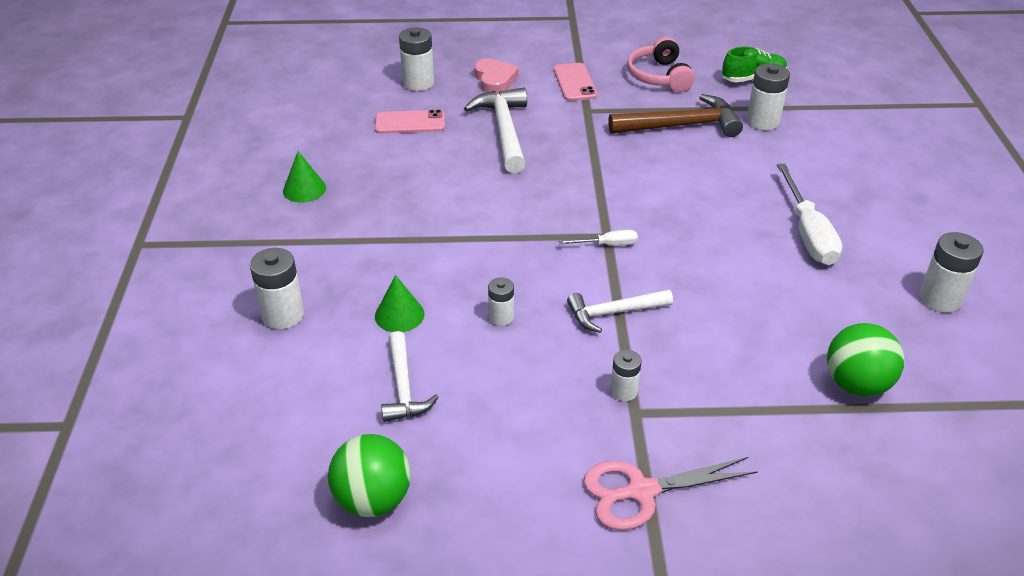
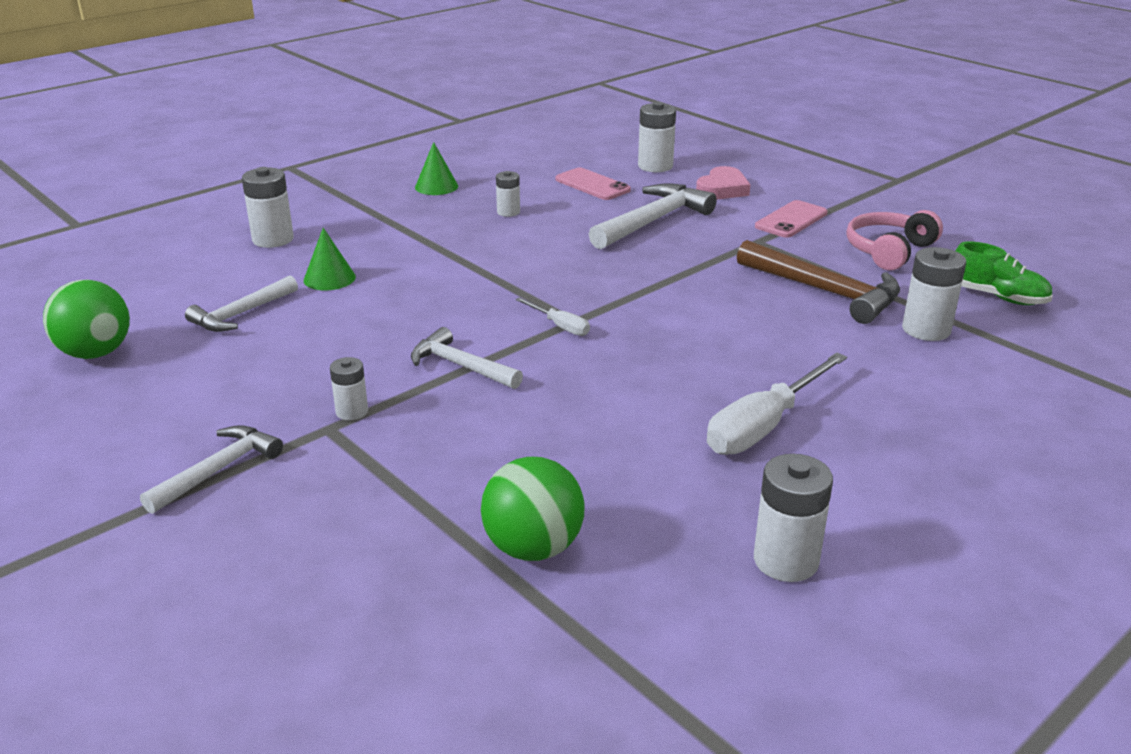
camera: 50 degrees right, 10 degrees down
(501, 317) = (382, 318): white battery -> white battery (508, 212)
(640, 492) = (218, 470): pink scissors -> white hammer

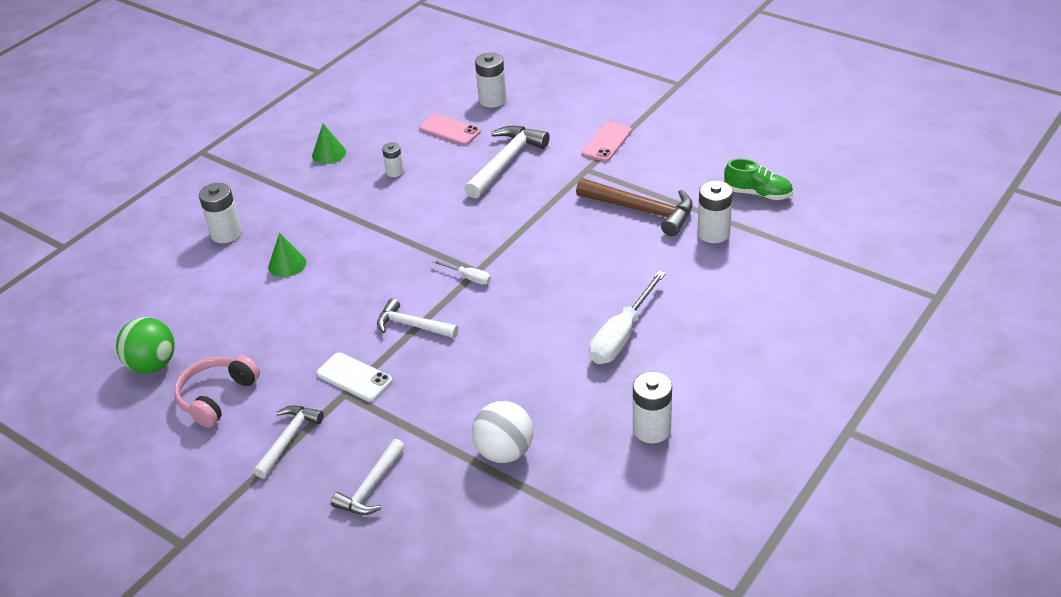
camera: 10 degrees left, 10 degrees up
(241, 314) = (238, 310): white hammer -> white hammer (371, 486)
(352, 411) = (354, 377): white battery -> white phone
(533, 548) = (504, 452): green ball -> white ball
(722, 189) = (550, 117): pink heart -> none
(889, 251) = (680, 162): pink headphones -> pink headphones (216, 397)

